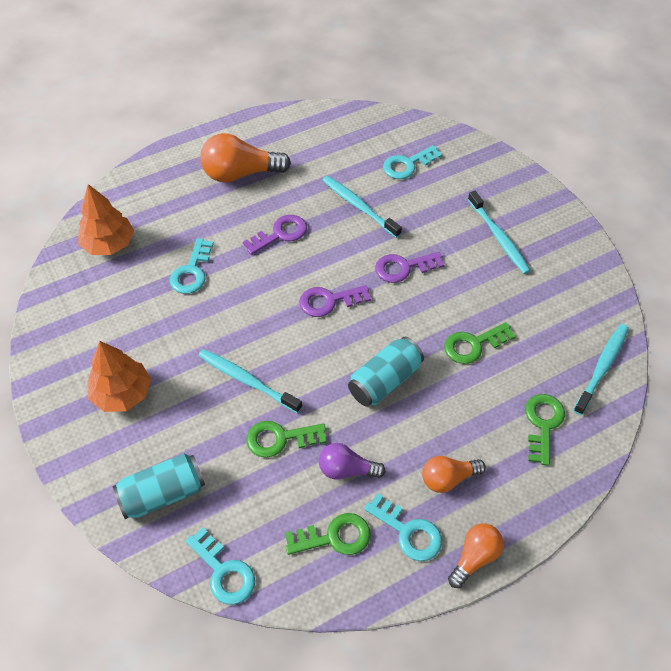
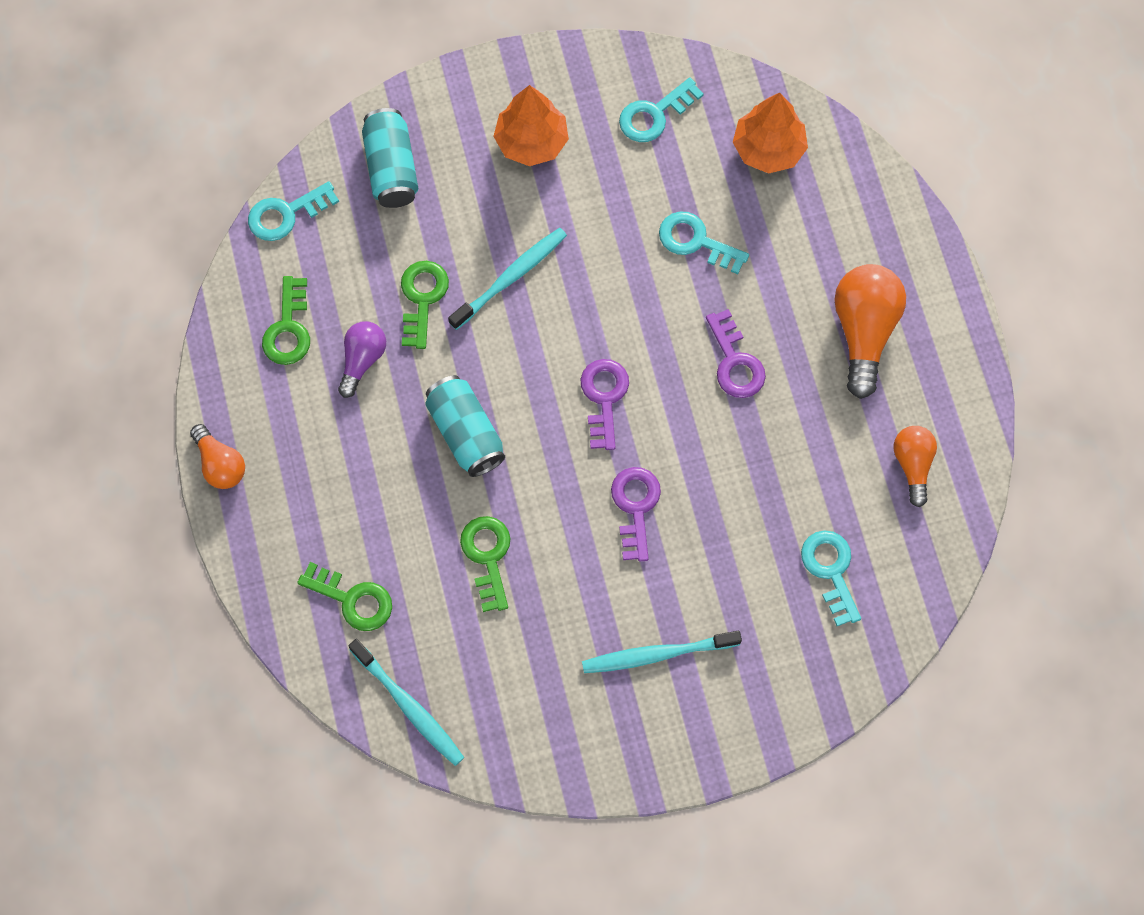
camera: 105 degrees right, 15 degrees up
(358, 206) = (762, 478): turquoise toothbrush -> none
(408, 532) = (270, 405): turquoise key -> turquoise key (654, 115)
(448, 478) = (317, 466): orange light bulb -> orange light bulb (913, 465)

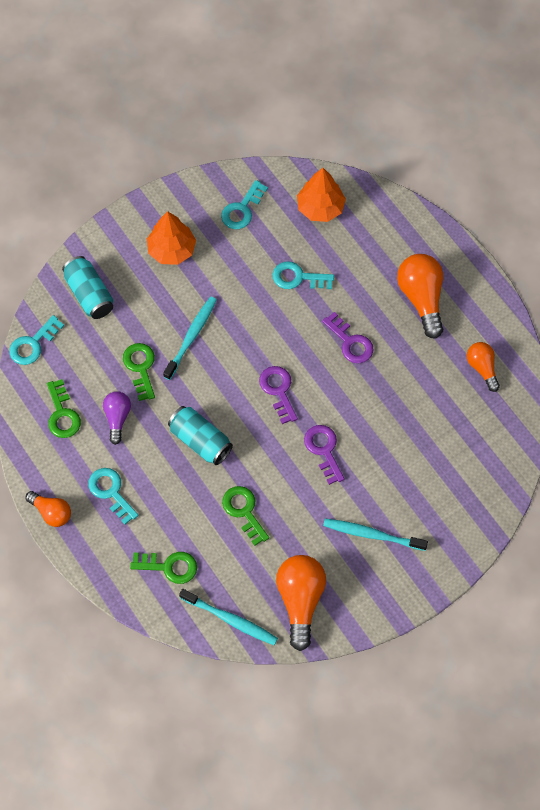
camera: 20 degrees left, 5 degrees down
(517, 714) = (300, 600): none -> orange light bulb
(656, 654) = (371, 534): turquoise toothbrush -> turquoise toothbrush turned 45 degrees clockwise
(831, 570) = (457, 447): turquoise key -> turquoise key (111, 492)

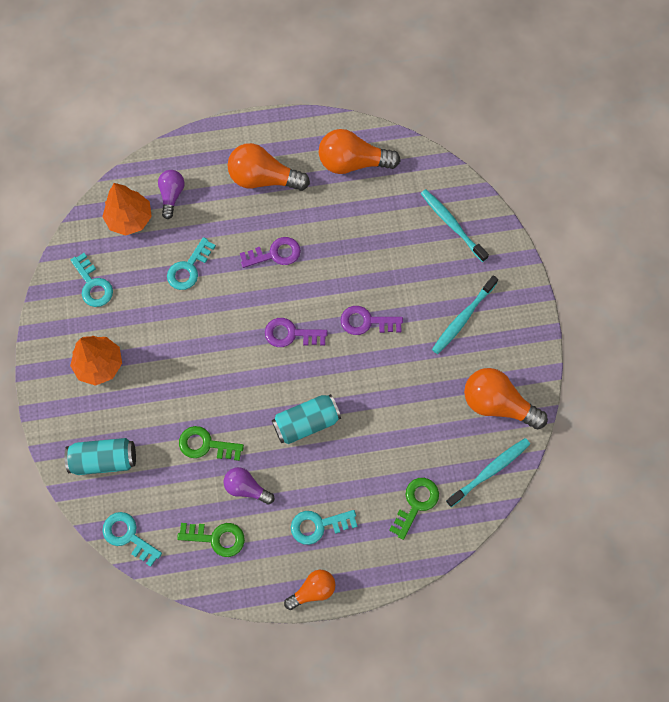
camera: 65 degrees left, 5 degrees up
(33, 344) = (128, 536): turquoise key -> turquoise key turned 150 degrees clockwise
(191, 336) = (198, 385): turquoise toothbrush -> turquoise toothbrush (451, 224)
(244, 511) = (392, 415): green key -> none
(362, 230) = (172, 195): none -> purple light bulb
(482, 368) = (352, 163): orange light bulb -> orange light bulb, size x1.68

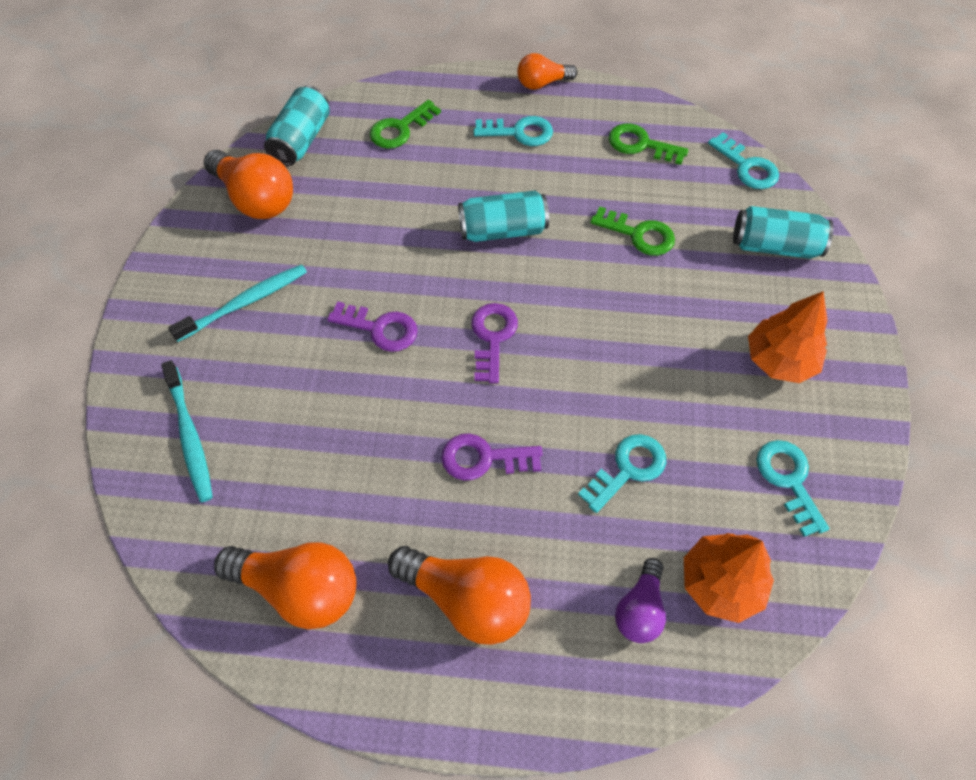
camera: 165 degrees left, 10 degrees down
(246, 488) = (595, 182): purple light bulb -> none
(291, 334) = (492, 337): purple key -> purple key turned 105 degrees counterclockwise
(490, 471) = (301, 139): turquoise toothbrush -> turquoise can

